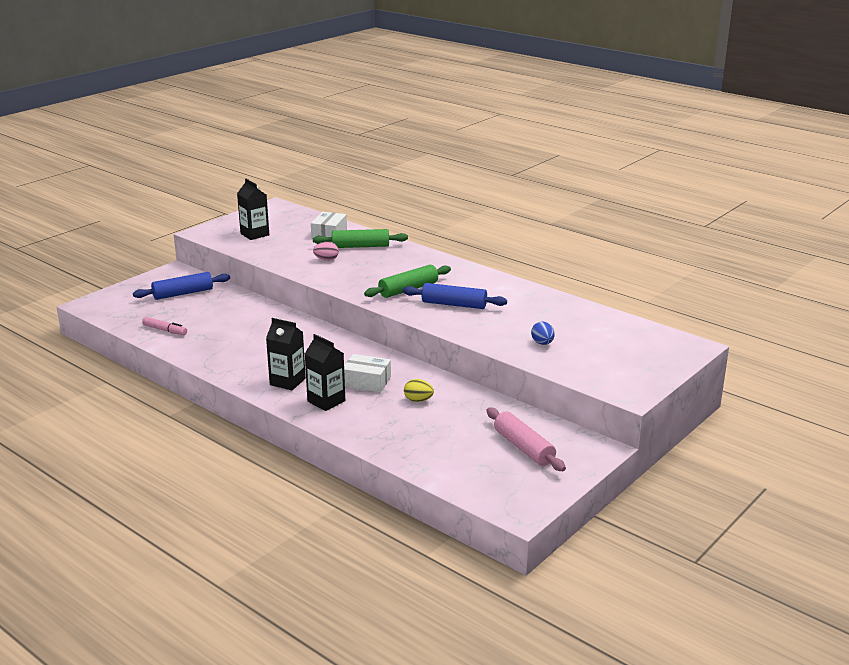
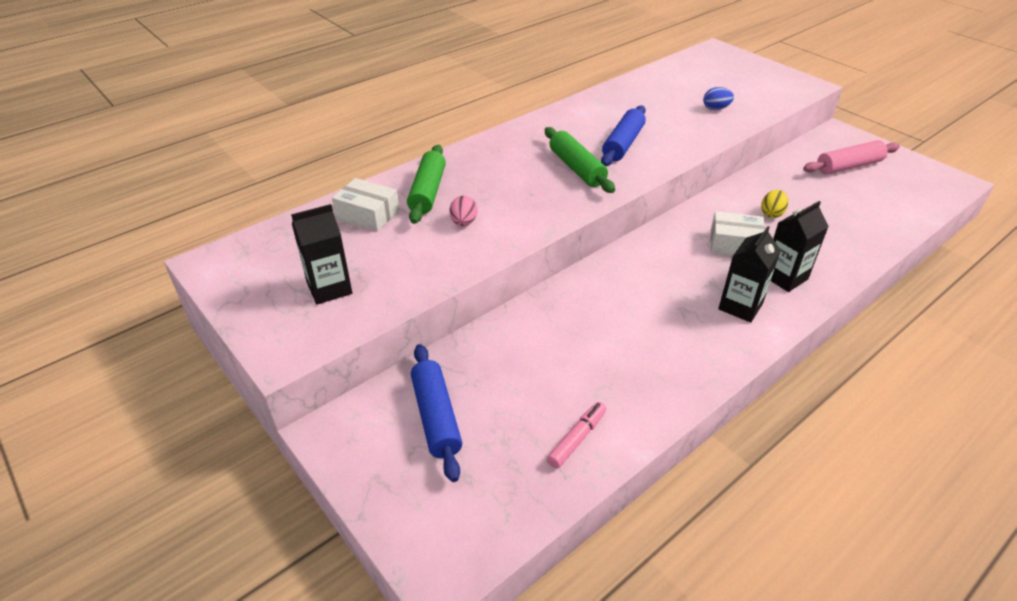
camera: 80 degrees left, 15 degrees up
(367, 382) = (734, 244): white box -> white box turned 75 degrees clockwise

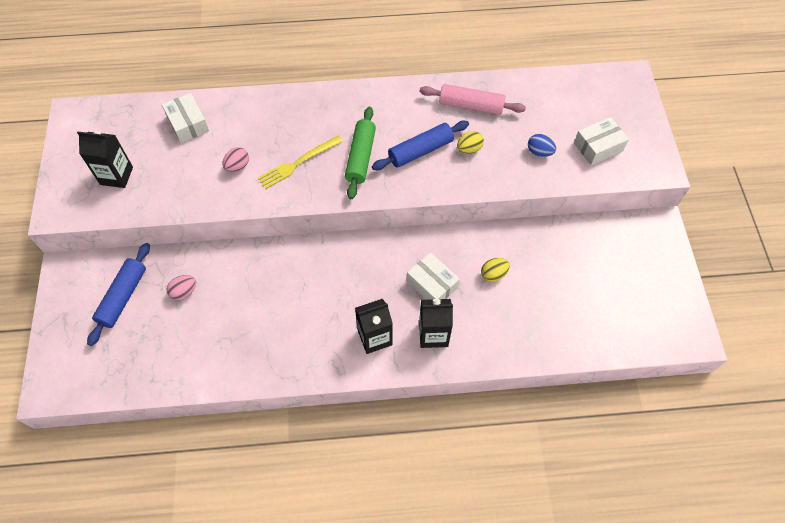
camera: 35 degrees right, 20 degrees up
(427, 192) = (241, 123): green rolling pin -> none
(505, 373) = (184, 292): none -> pink egg
(523, 195) = (298, 163): none -> yellow fork
(577, 438) = (180, 362): pink marker -> none
(660, 128) = (469, 149): none -> yellow egg
(752, 90) = (598, 147): none -> white box
(848, 166) = (618, 266): pink rolling pin -> pink rolling pin (471, 105)

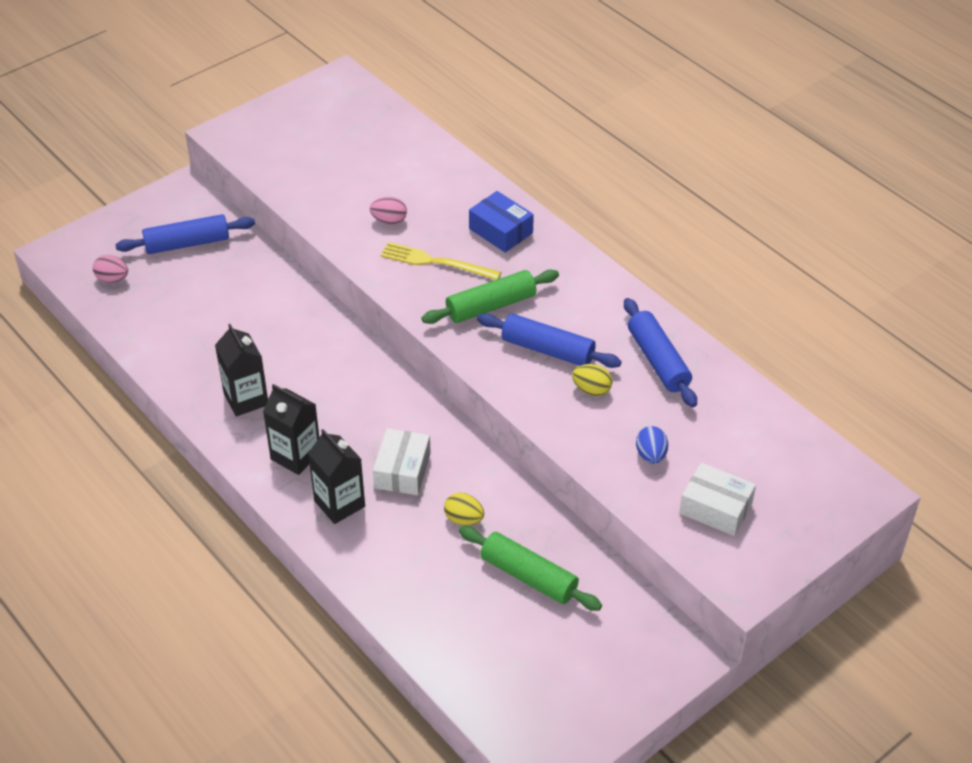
camera: 55 degrees right, 15 degrees down
(116, 176) = (299, 147): black carton -> black carton (246, 399)
(184, 292) = (228, 282): pink egg -> pink egg (112, 279)
(188, 124) = (406, 158): white box -> none
(301, 115) = (500, 231): none -> blue box
(471, 105) = (658, 360): pink rolling pin -> blue rolling pin
(558, 267) = (528, 576): none -> green rolling pin

